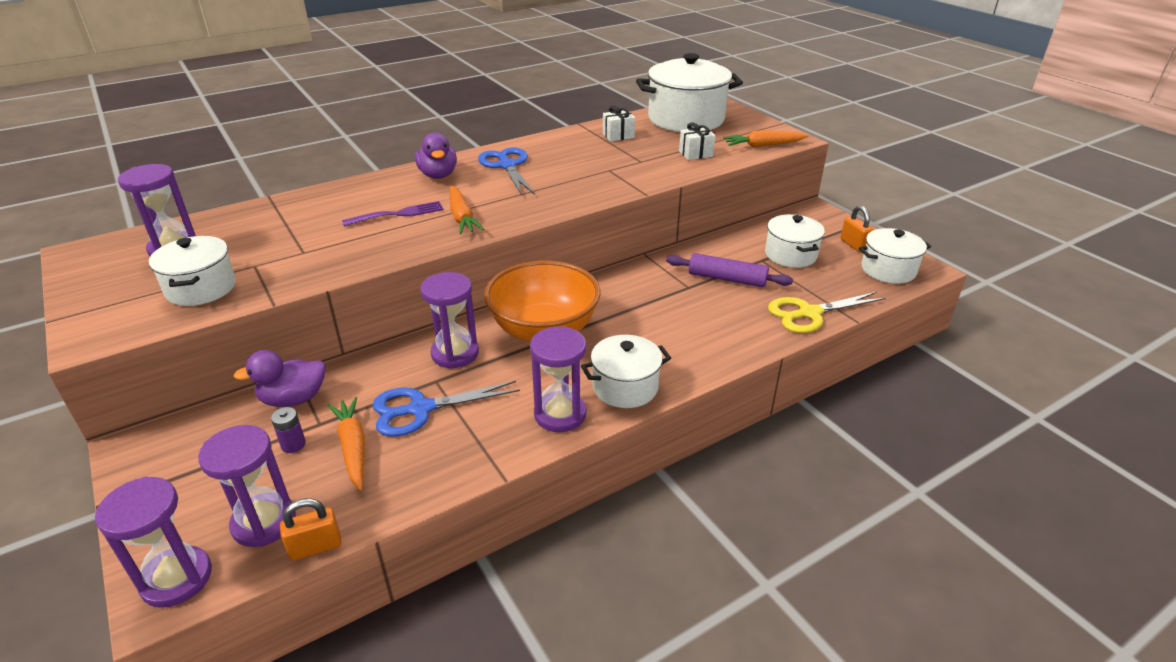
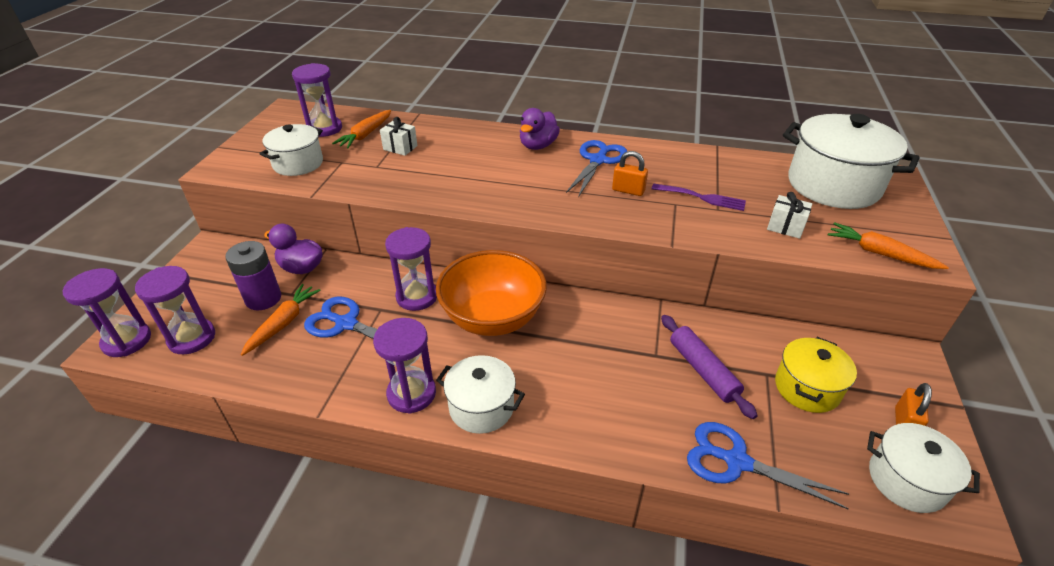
camera: 45 degrees right, 5 degrees up
(293, 444) = (263, 298): purple battery -> purple battery, size x1.96
(315, 547) = (188, 374): orange padlock -> orange padlock (628, 190)
(398, 214) = (467, 166): purple fork -> purple fork (702, 198)
(462, 217) = (501, 190): orange carrot -> orange carrot (366, 135)
(618, 136) = (735, 174): white gift -> white gift (400, 148)
(790, 255) = (807, 388): white pot -> yellow pot
(809, 313) = (736, 461): yellow scissors -> blue scissors

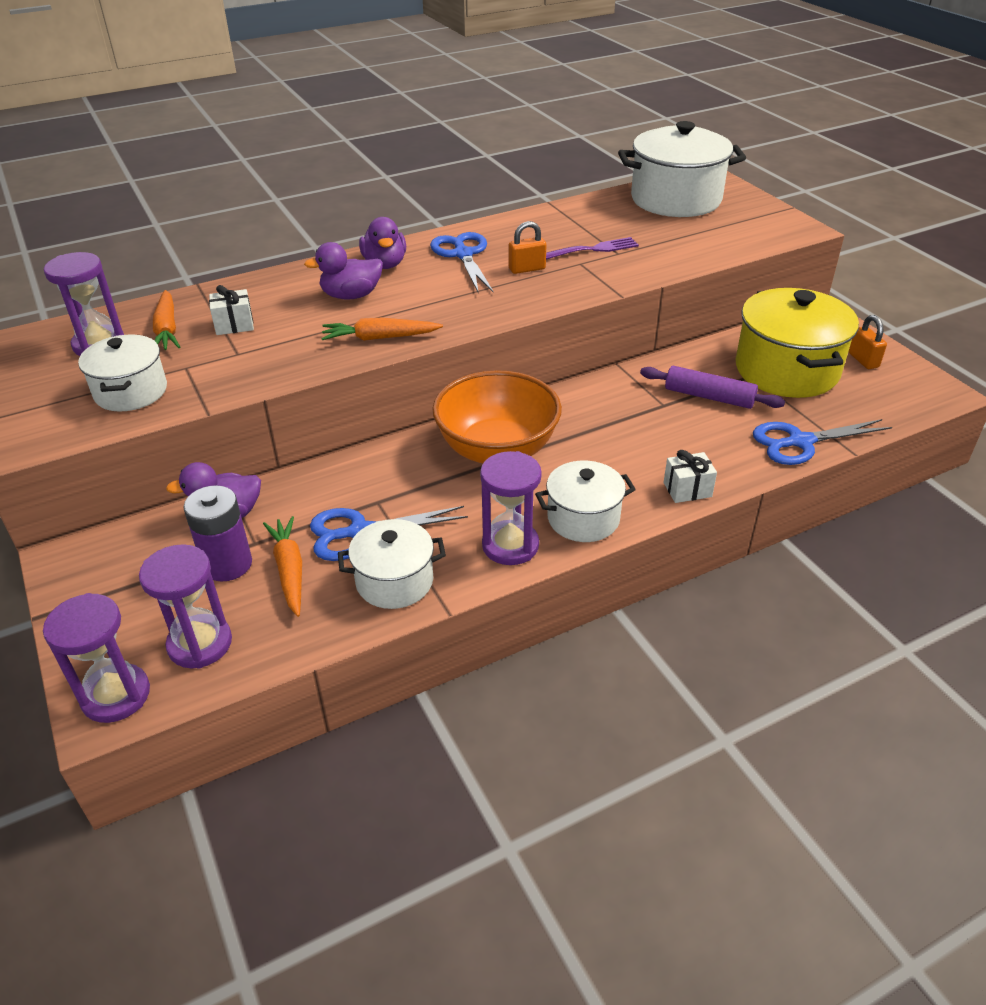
camera: 40 degrees left, 0 degrees up
(417, 296) = (398, 472): purple hourglass -> none
(488, 158) = (351, 295): none -> purple duck
(785, 227) = (683, 245): white gift -> white gift (687, 489)
(807, 388) = (786, 370): yellow pot -> yellow pot, size x1.71
(879, 253) = (765, 236): orange carrot -> orange carrot (380, 338)
(906, 480) = (900, 393): white pot -> white pot (394, 581)

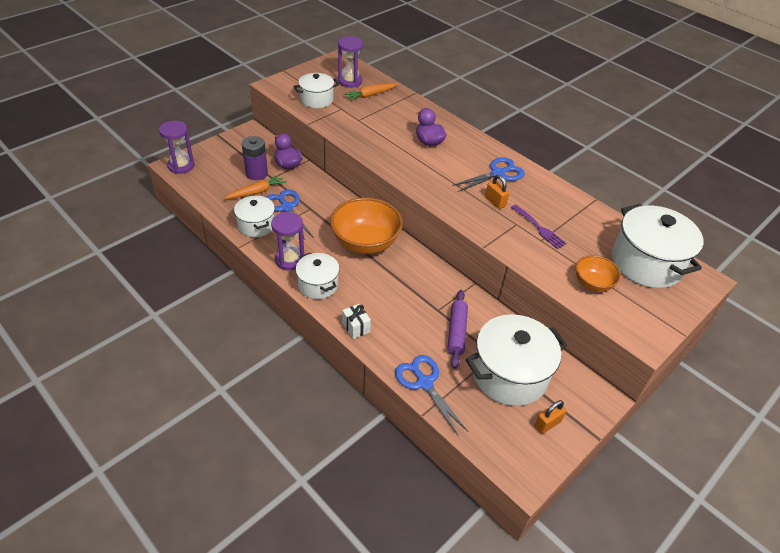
camera: 70 degrees right, 5 degrees up
(200, 644) = (210, 179): purple hourglass -> none
(234, 325) = (382, 113): white gift -> none
(380, 338) = (391, 160): orange carrot -> none
(385, 264) = (469, 147): purple duck -> none
(706, 238) = (592, 284): none -> orange bowl
(786, 370) = (509, 374): yellow pot -> white pot

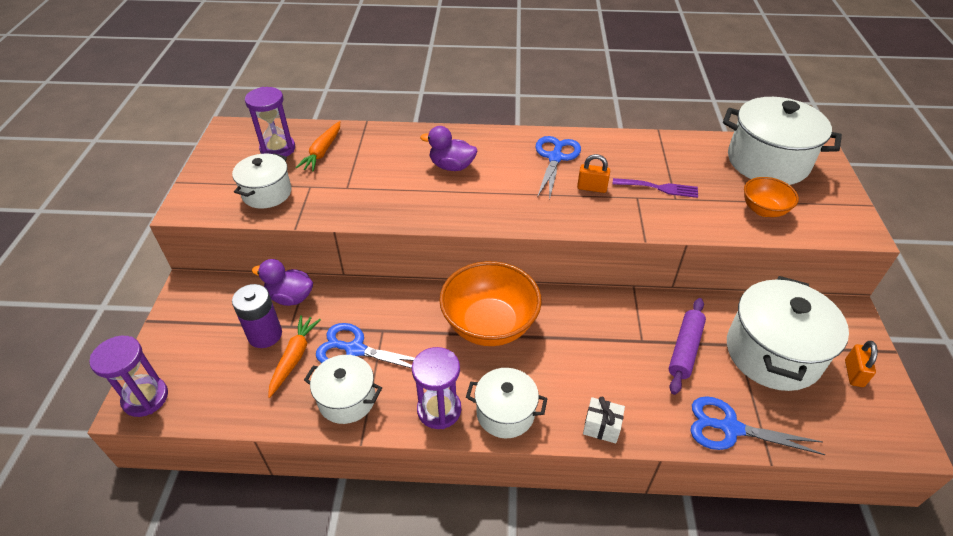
camera: 40 degrees left, 0 degrees up
(456, 332) = (685, 349): purple rolling pin -> purple rolling pin turned 60 degrees clockwise

